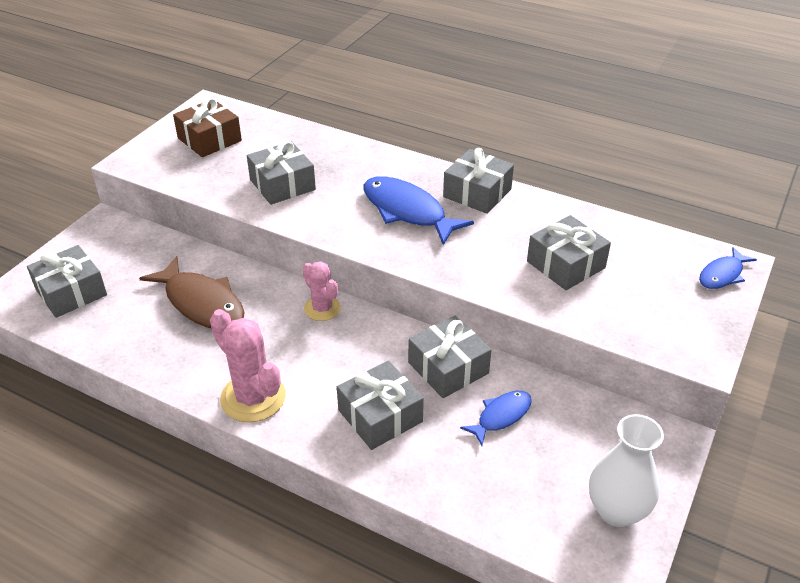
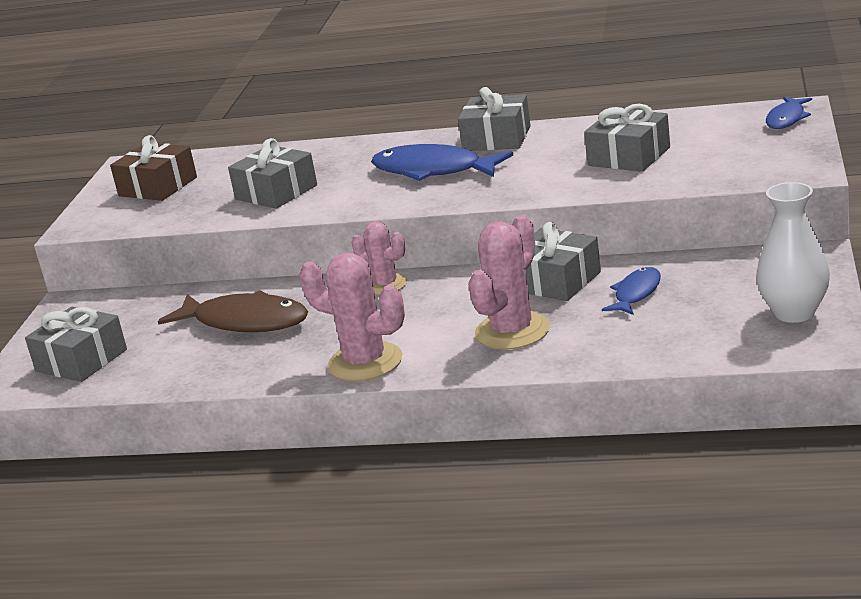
camera: 15 degrees left, 15 degrees down
(380, 416) = (512, 331): grey gift -> pink cactus

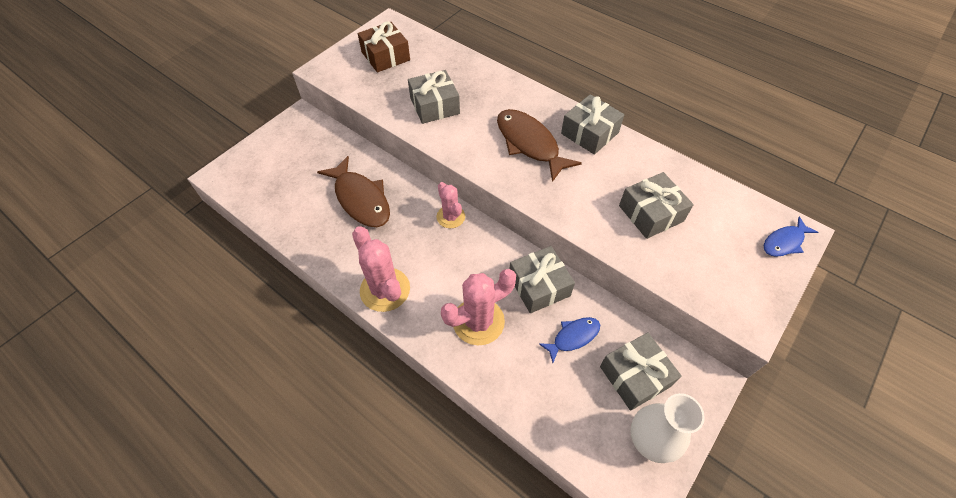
camera: 25 degrees right, 30 degrees up
(81, 360) = (267, 176): grey gift -> grey gift (635, 376)
(433, 170) = (529, 144): blue fish -> brown fish

